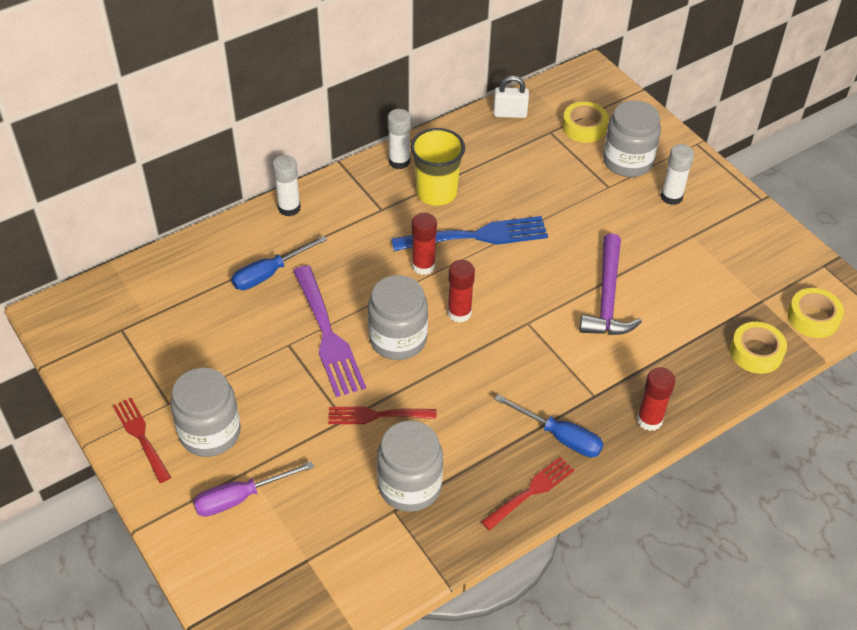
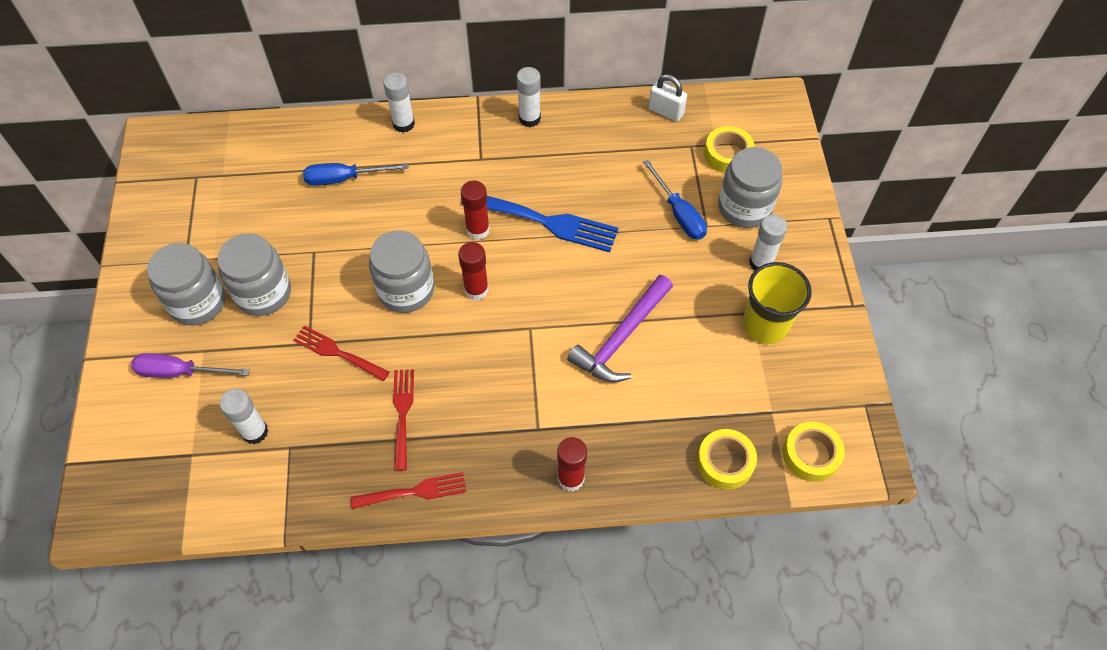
camera: 30 degrees right, 10 degrees up
(141, 437) = (145, 280): red fork -> red fork (402, 414)
(327, 335) = (351, 258): purple fork -> none
(352, 513) = (255, 432): none -> white glue stick
(410, 486) = (318, 432): grey jar -> grey jar (263, 293)
(436, 192) = (540, 163): yellow cup -> yellow cup (765, 325)
(559, 437) = (477, 452): blue screwdriver -> blue screwdriver (679, 213)

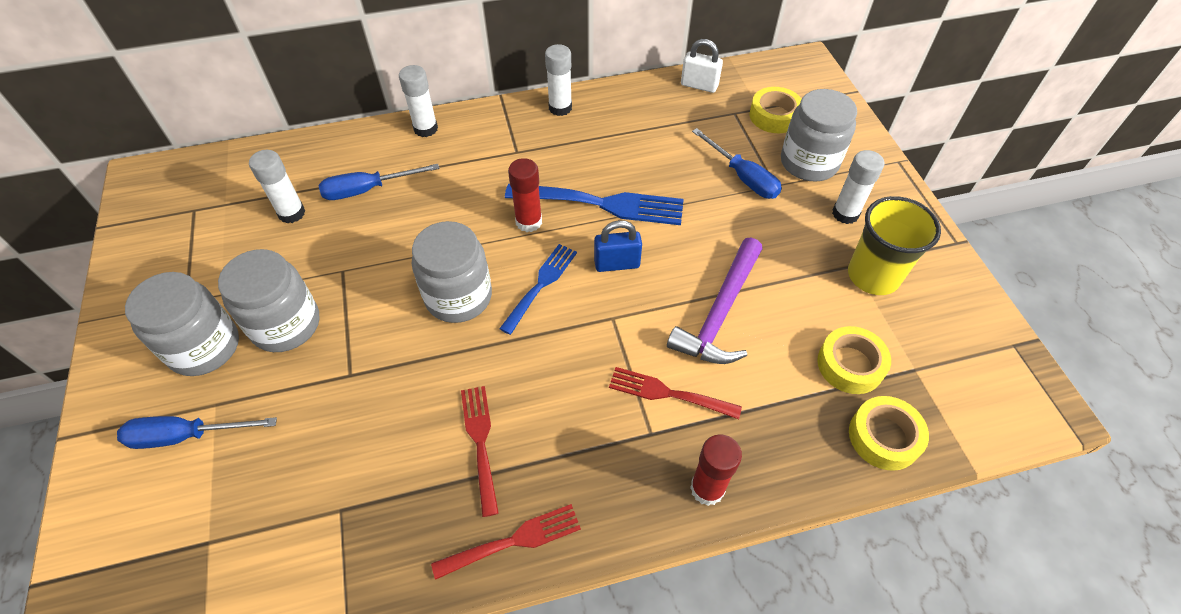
camera: 10 degrees left, 5 degrees down
(180, 372) = (186, 436): purple screwdriver -> blue screwdriver
(255, 432) = (292, 497): white glue stick -> white glue stick (291, 213)
(338, 353) = (387, 381): red fork -> red fork (668, 393)
(476, 290) = (541, 285): red glue stick -> blue fork
(545, 280) = (617, 264): none -> blue padlock
(811, 454) = (978, 411): yellow tape -> yellow tape (850, 365)

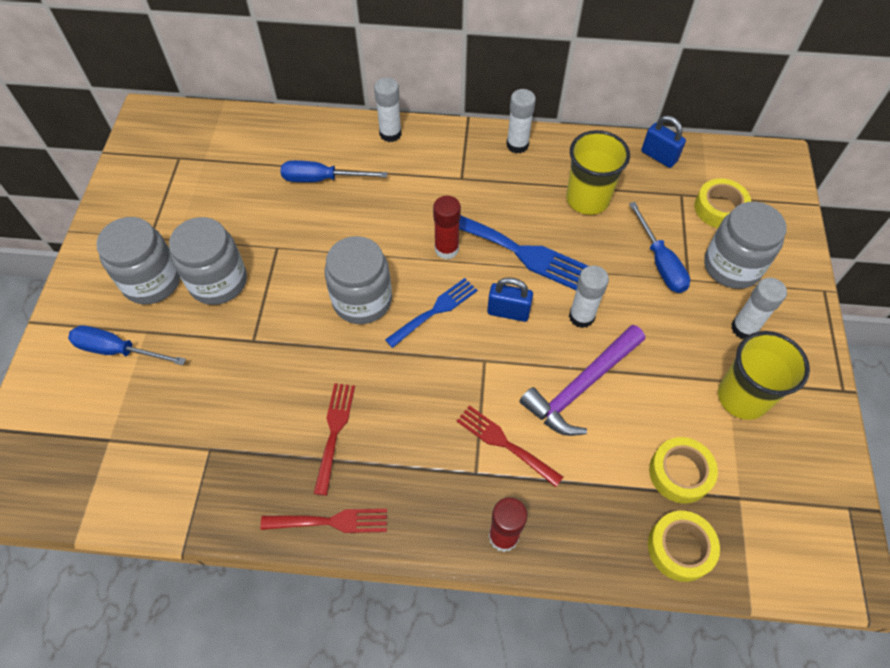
camera: 20 degrees right, 5 degrees up
(291, 213) = (253, 183): white glue stick -> white glue stick (581, 316)
(649, 139) = (587, 199): none -> yellow cup
(699, 85) = (659, 156): white padlock -> blue padlock

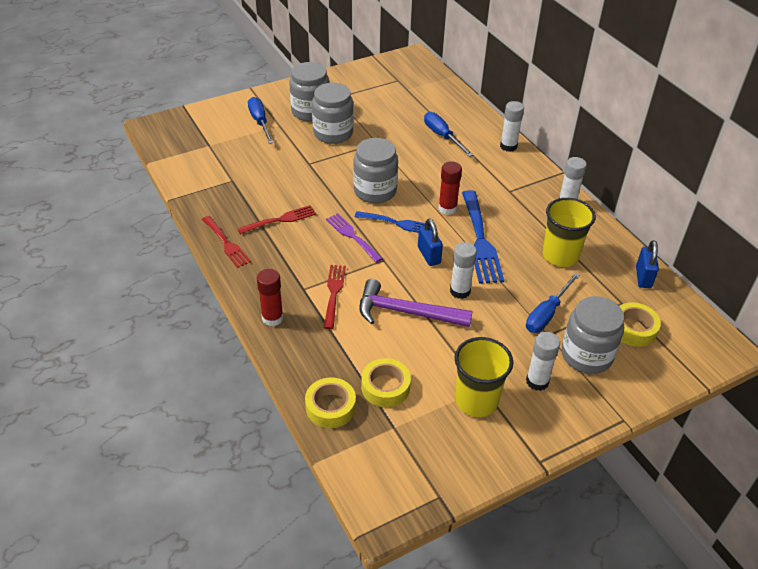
camera: 55 degrees right, 15 degrees down
(423, 369) = (352, 236): none -> purple fork

